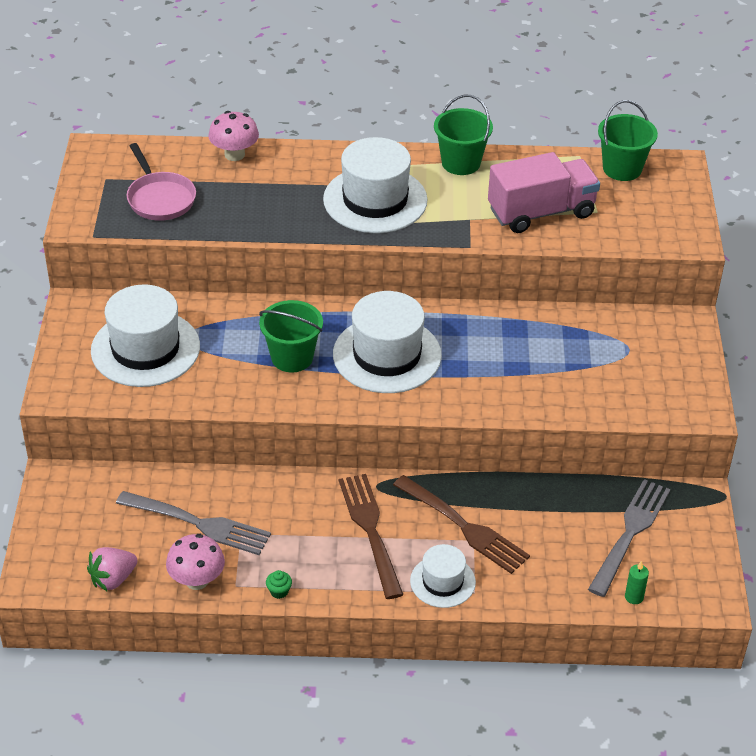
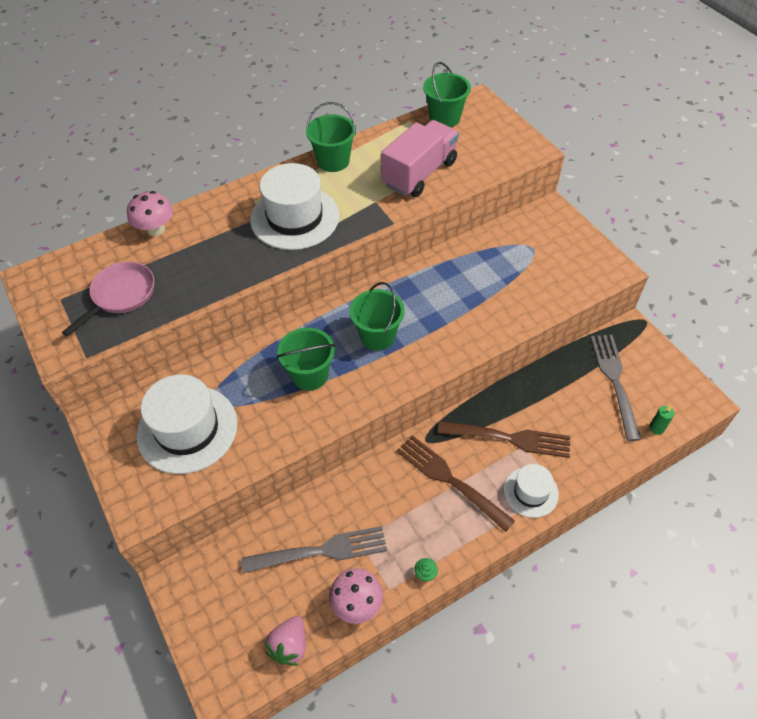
camera: 30 degrees left, 10 degrees up
(160, 198) = (121, 295): pink pan -> pink pan turned 90 degrees counterclockwise
(387, 355) = (377, 336): white hat -> green bucket

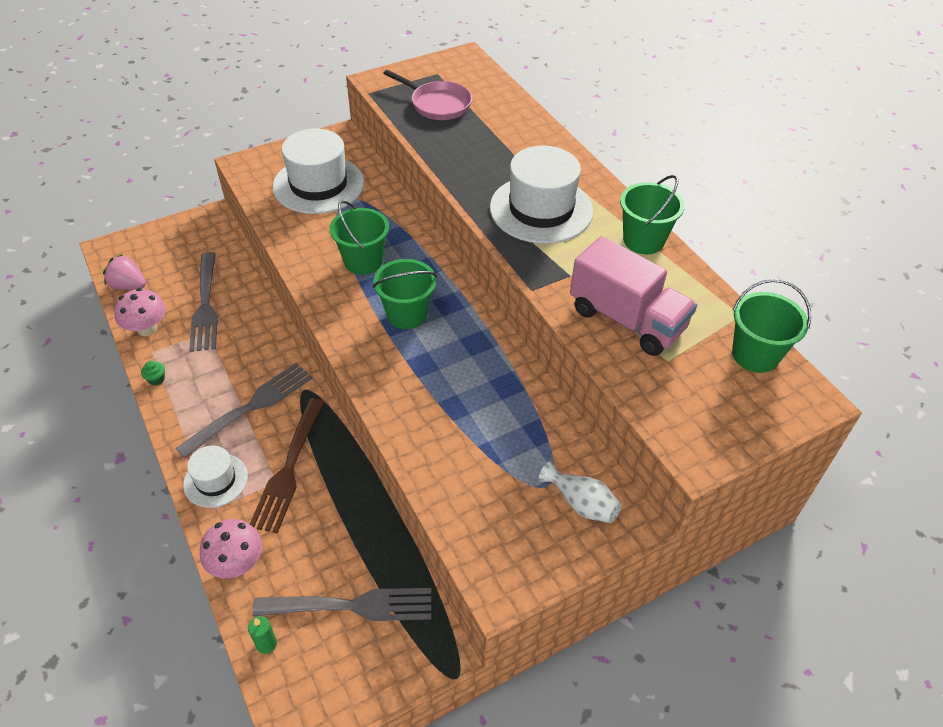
camera: 90 degrees right, 5 degrees down
(156, 229) = (524, 117): pink mushroom -> pink mushroom (237, 563)
(451, 480) = (250, 408): brown fork -> grey fork
(542, 231) = (581, 503): none -> white vase

